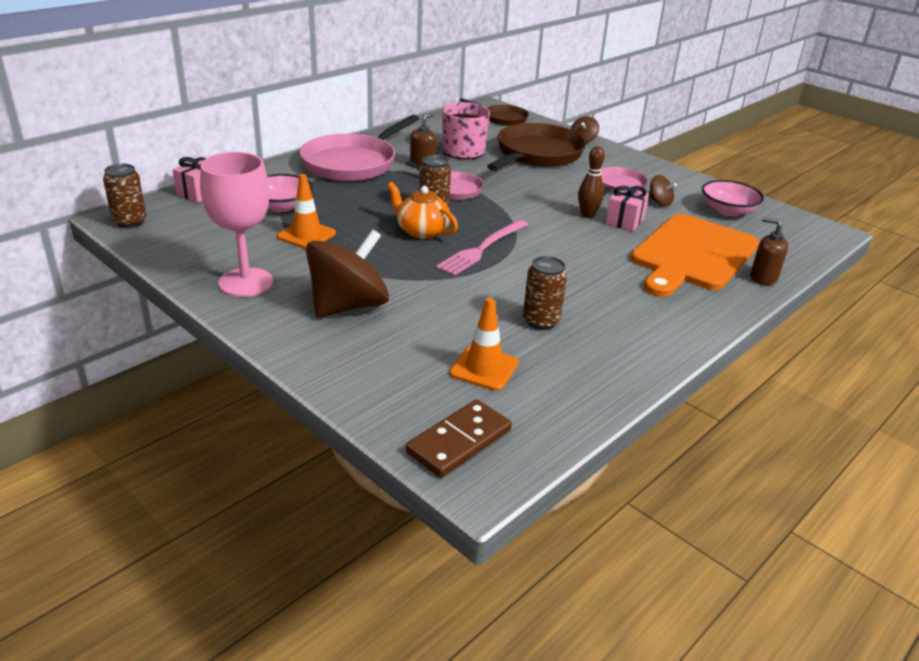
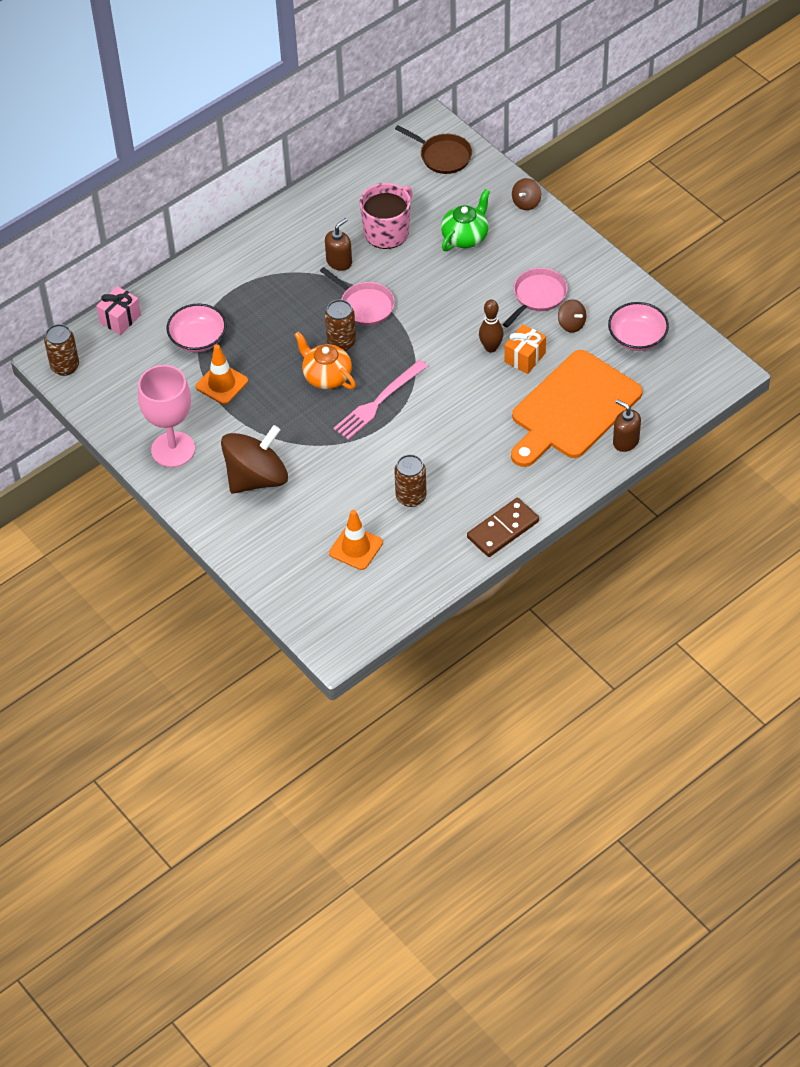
camera: 10 degrees right, 20 degrees up
(353, 163) = (267, 259): pink pan -> none
(459, 441) = (327, 615): brown domino -> brown domino (503, 529)
(536, 155) = (465, 236): brown pan -> green teapot
(624, 221) = (525, 357): pink gift -> orange gift

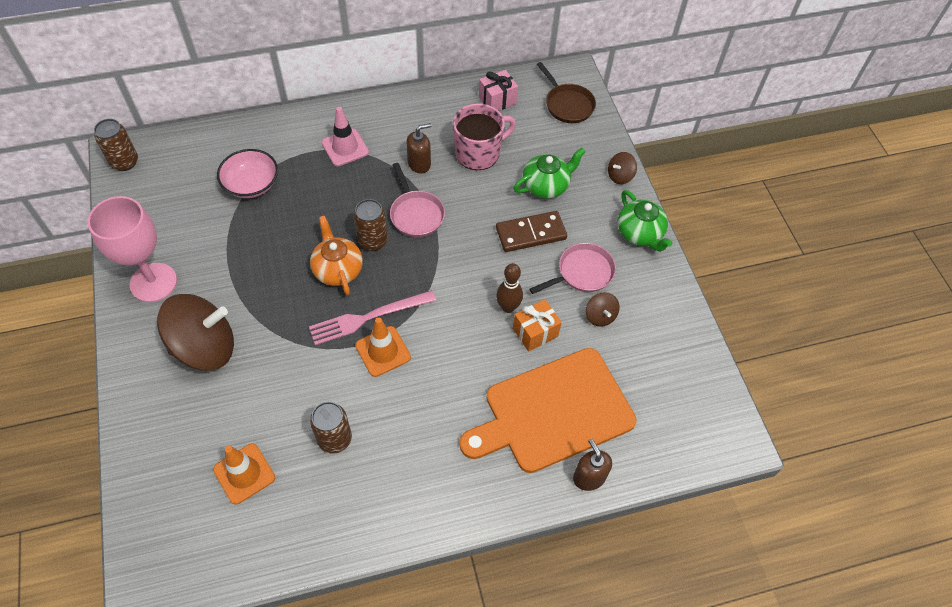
camera: 20 degrees right, 5 degrees up
(120, 319) = (201, 139): pink gift -> pink gift (497, 100)
(222, 384) = (241, 236): orange traffic cone -> orange traffic cone (383, 351)
(261, 274) = (345, 147): none -> pink traffic cone
(503, 529) = (403, 525): brown domino -> brown domino (531, 233)
(570, 245) = (640, 233): none -> green teapot
(637, 337) = (659, 359): pink bowl -> none

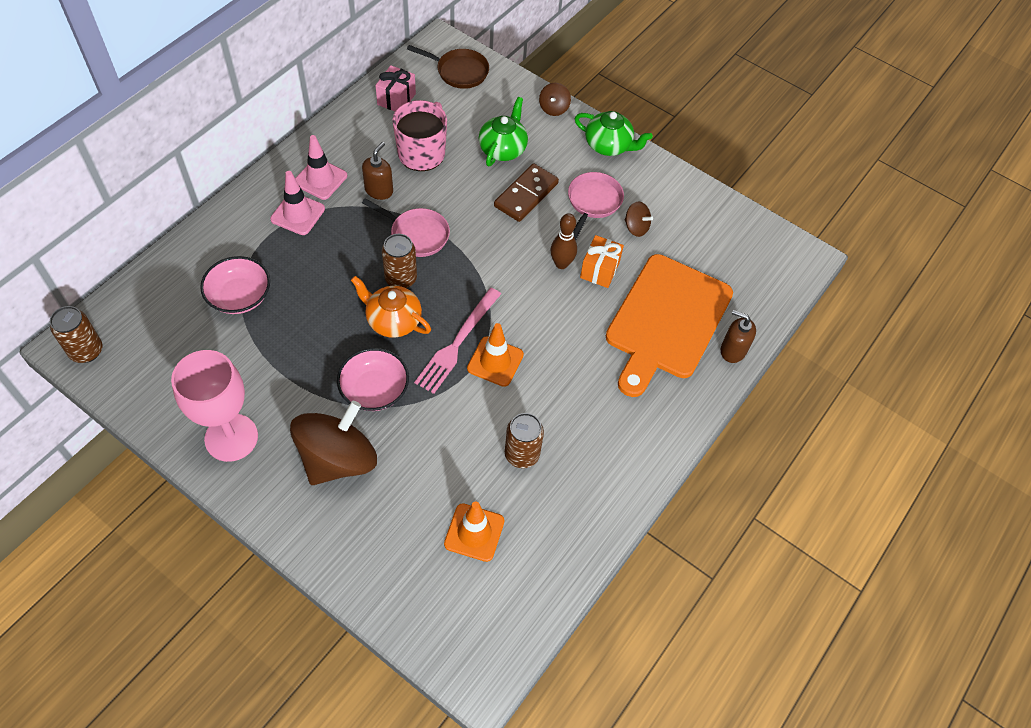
camera: 40 degrees left, 0 degrees up
(277, 313) = (374, 390): none -> pink bowl
(385, 131) = (320, 179): none -> pink traffic cone

